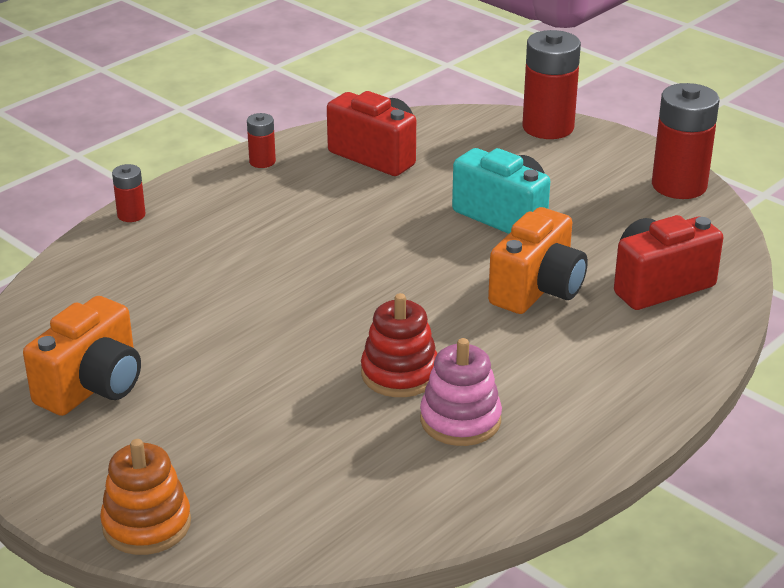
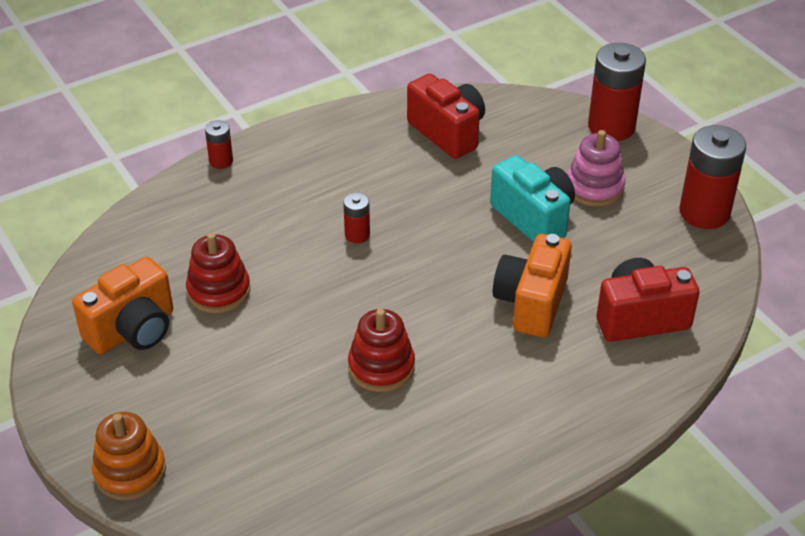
camera: 15 degrees right, 10 degrees up
(180, 333) = (219, 291): none -> red stacking toy
(262, 161) = (348, 123): red battery -> red battery (357, 235)
(460, 420) = (413, 424): pink stacking toy -> pink stacking toy (594, 187)
(537, 290) = (531, 303): orange camera -> orange camera turned 150 degrees clockwise

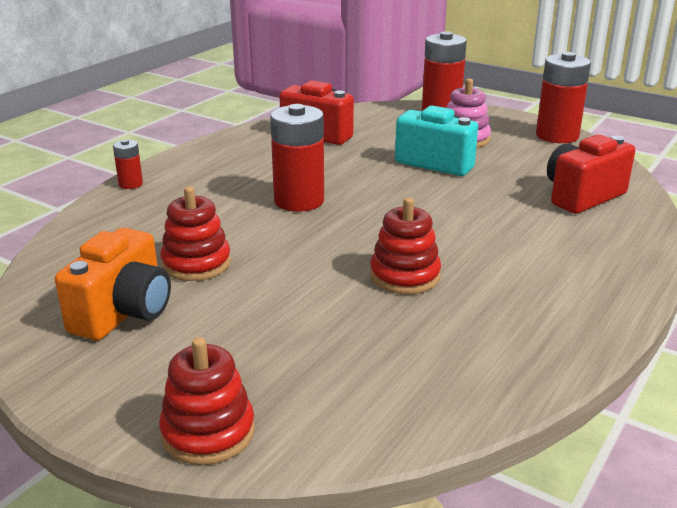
camera: 25 degrees left, 15 degrees down
(130, 471) = (208, 432): orange stacking toy -> red stacking toy
(357, 235) = (299, 201): red battery -> red battery, size x2.04
(531, 303) = (489, 207): orange camera -> none

